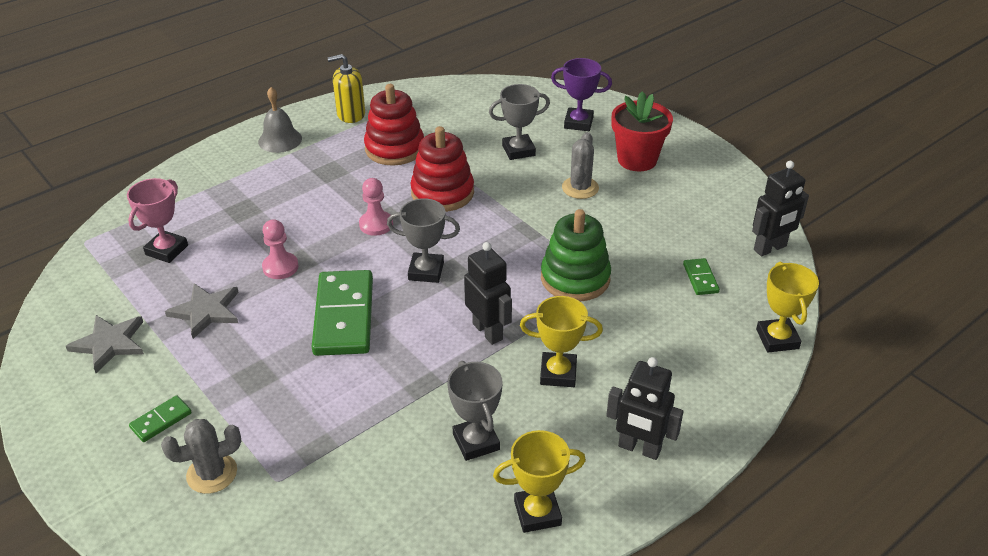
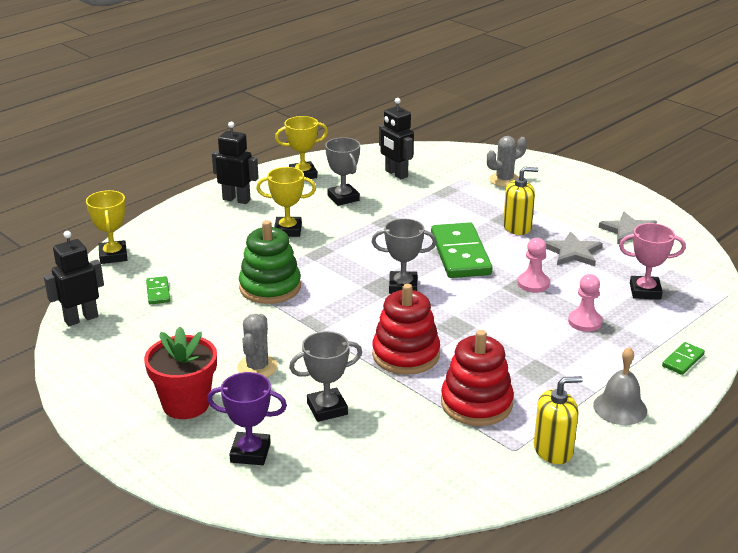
camera: 175 degrees right, 10 degrees down
(161, 420) = (555, 198): green domino -> green domino (683, 360)
(167, 250) = (645, 291): pink trophy -> pink trophy turned 75 degrees clockwise
(249, 361) = (517, 227): none -> yellow soap dispenser
(376, 224) = (463, 321): pink pawn -> pink pawn (584, 322)
(488, 331) = (342, 250): black robot -> black robot (396, 174)

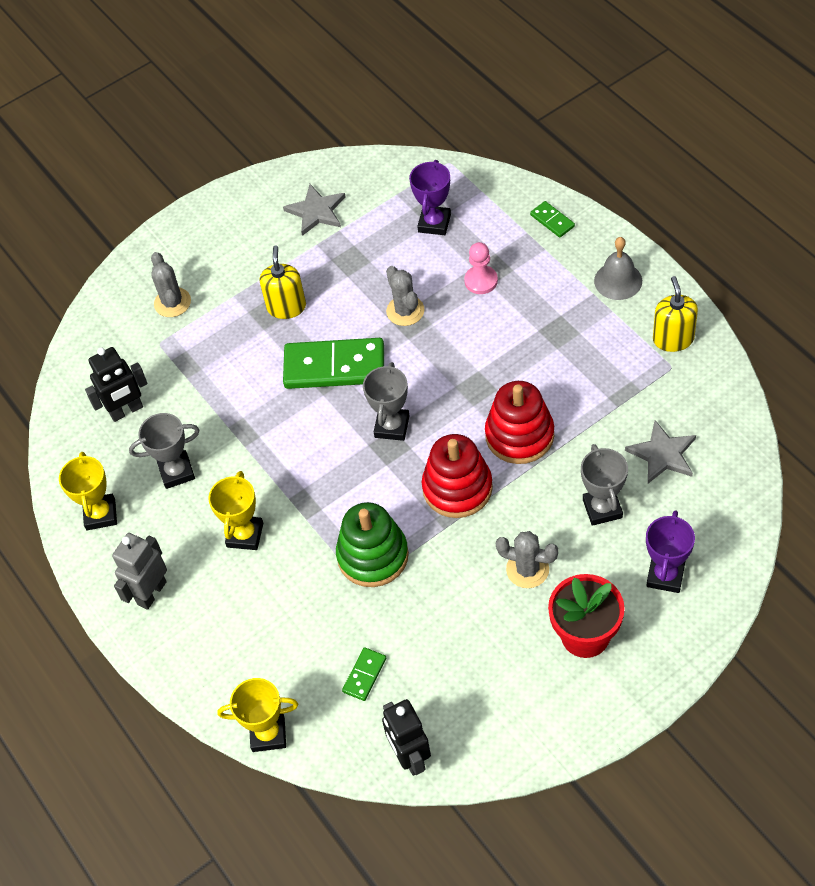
camera: 75 degrees left, 25 degrees up
(158, 292) = (364, 675): green domino -> green domino turned 60 degrees counterclockwise
(236, 200) = (151, 593): black robot -> grey robot
(476, 403) = (603, 386): red stacking toy -> red stacking toy (457, 488)
(533, 283) = (405, 311): pink pawn -> grey cactus
(572, 252) = (349, 267): grey star -> grey star (662, 454)
(645, 291) = (434, 223): pink trophy -> purple trophy

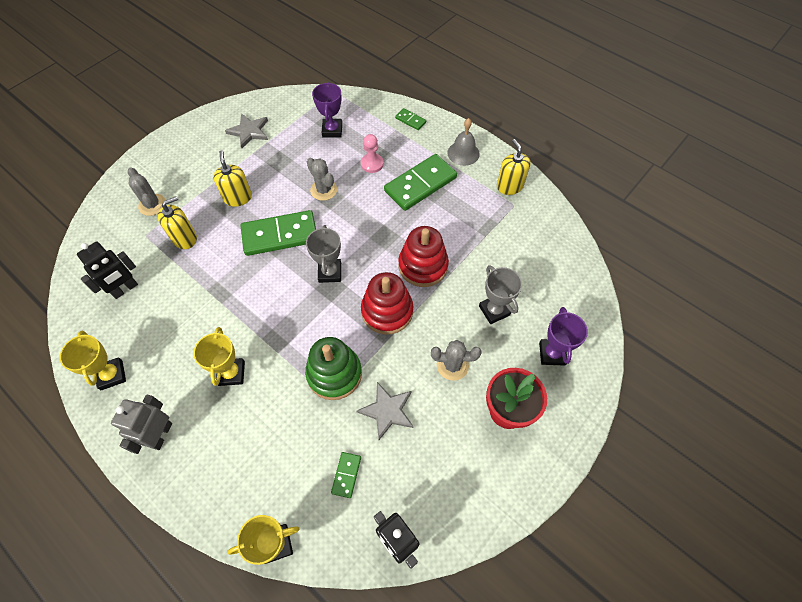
camera: 20 degrees left, 5 degrees up
(176, 472) = (170, 331): grey trophy -> none
(209, 354) = (185, 238): none -> yellow soap dispenser
(543, 319) = (420, 184): none -> green domino
(662, 454) = (525, 265): grey star -> grey star (387, 411)

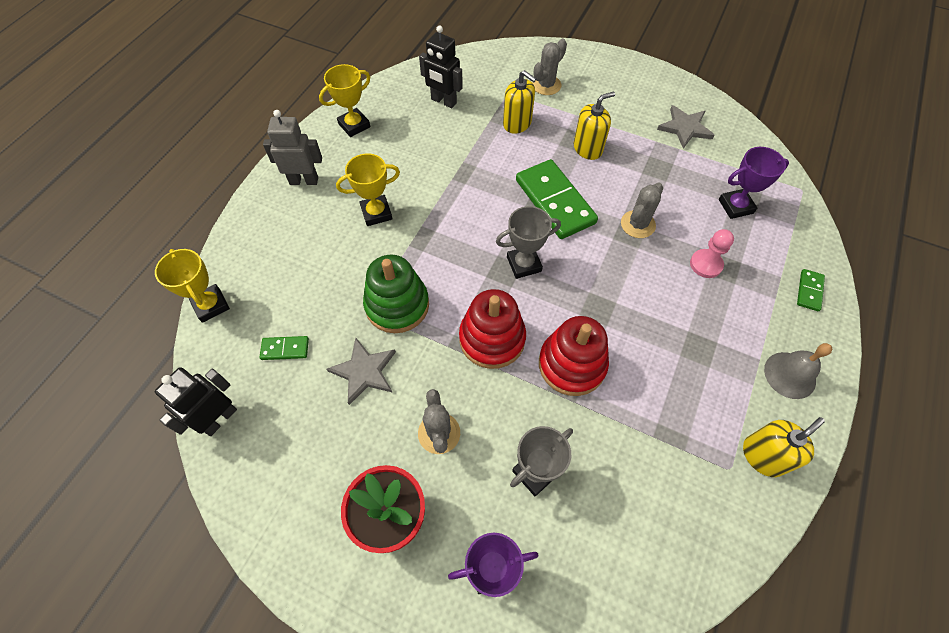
camera: 75 degrees right, 0 degrees up
(420, 184) = (702, 330): green domino -> none

